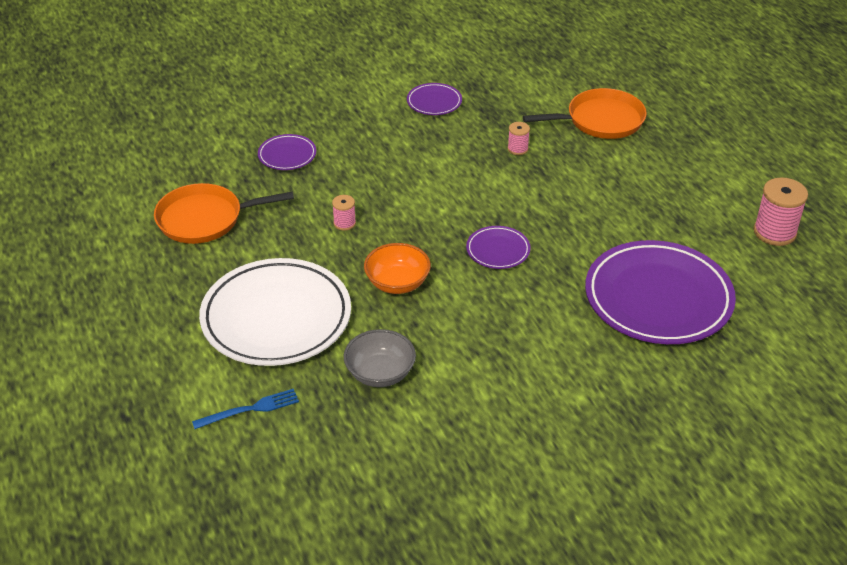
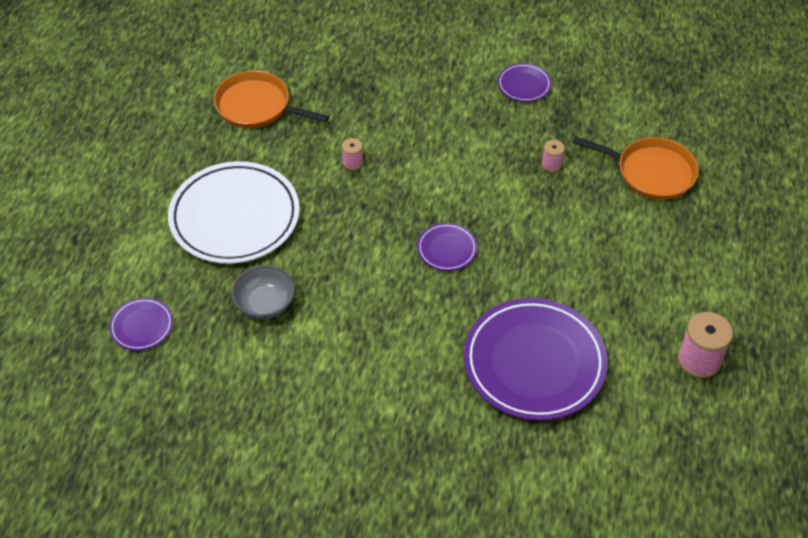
camera: 35 degrees right, 10 degrees up
(250, 409) = (155, 281): blue fork -> none
(287, 155) = (364, 79): purple plate -> purple plate (142, 326)
(397, 283) = (345, 236): orange bowl -> none

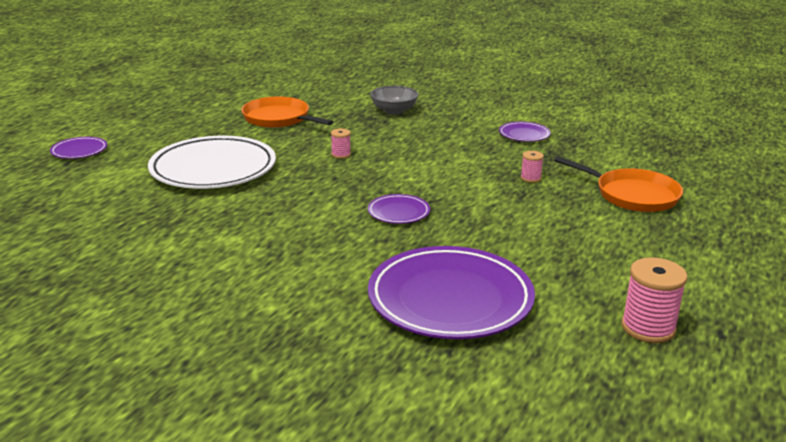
camera: 15 degrees right, 25 degrees down
(142, 326) = (75, 216): purple plate -> purple plate (79, 151)
(265, 304) = (199, 220): grey bowl -> grey bowl (394, 111)

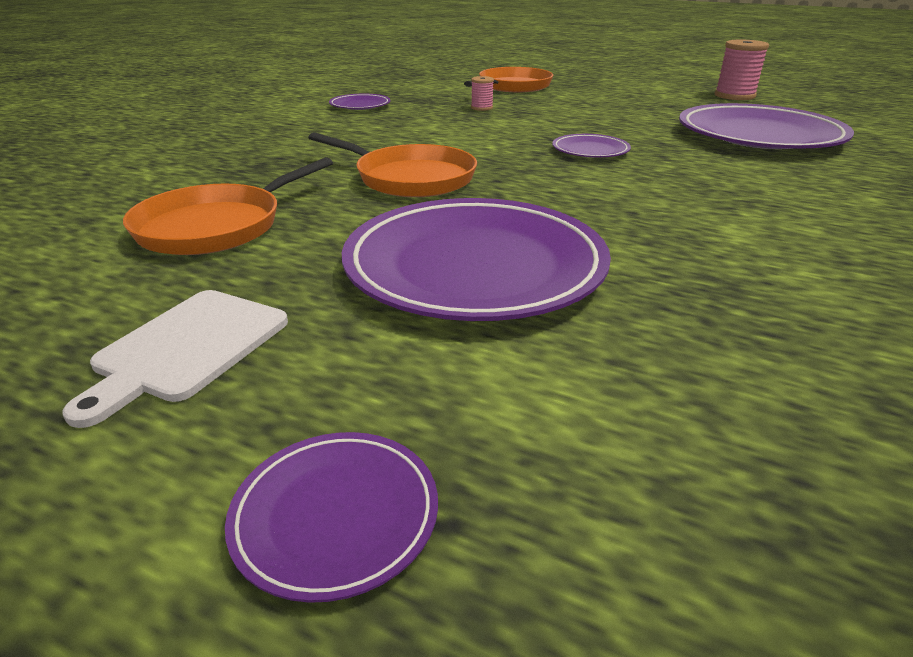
camera: 90 degrees left, 5 degrees up
(172, 126) = (187, 348): none -> white cutting board
(213, 169) = (475, 267): white plate -> purple plate
(341, 155) = (410, 178): pink spool -> orange pan
(394, 111) = (237, 153): grey bowl -> none

